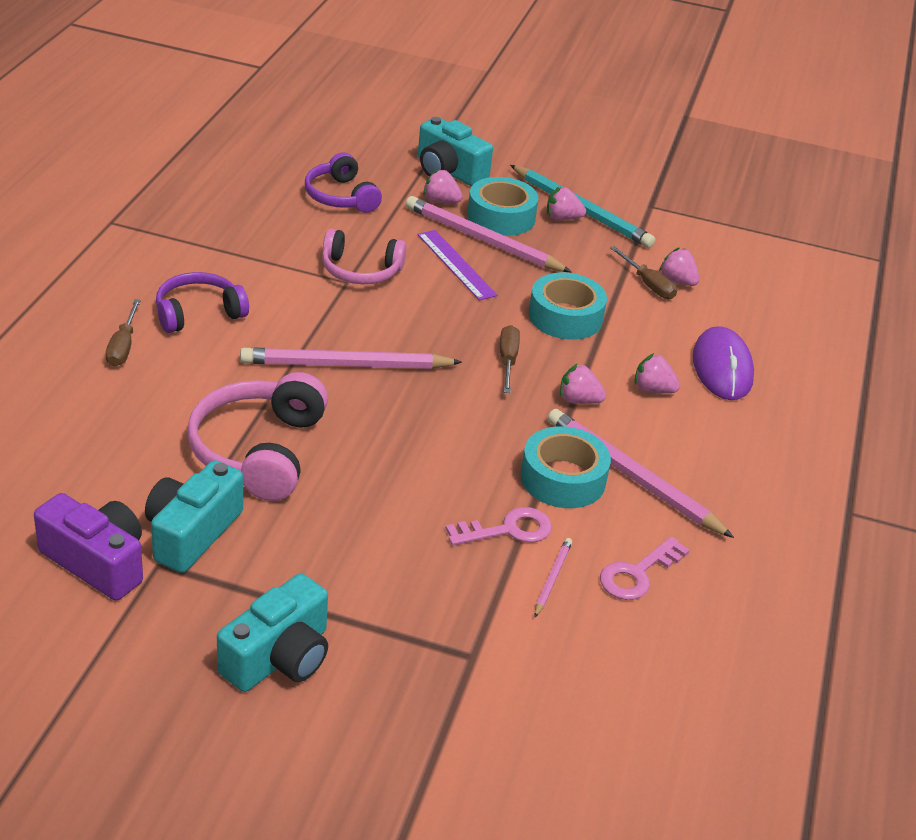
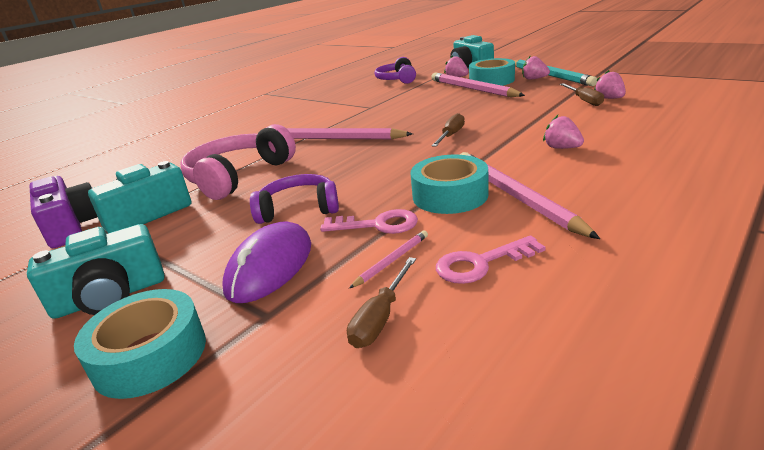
camera: 30 degrees right, 10 degrees down
(123, 346) = (215, 134): brown screwdriver -> brown screwdriver (380, 318)
(198, 313) = (271, 121): purple headphones -> purple headphones (298, 209)
(360, 270) = (383, 103): pink headphones -> none
(456, 264) = (447, 98): purple ruler -> none
(565, 317) = (509, 116): turquoise tape -> turquoise tape (150, 355)
(578, 400) = (493, 153): pink strawberry -> none
(722, 368) = (632, 136): purple mouse -> purple mouse (270, 266)

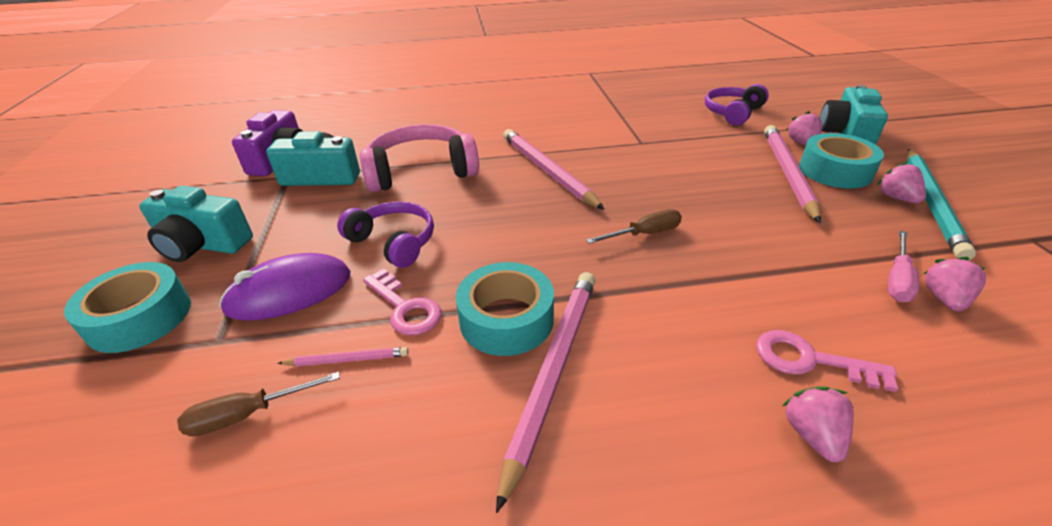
camera: 40 degrees right, 10 degrees up
(481, 263) = (386, 429): pink key -> pink key (810, 360)
(562, 148) = (722, 340): pink strawberry -> pink strawberry (812, 435)
(584, 101) = (897, 279): brown screwdriver -> pink screwdriver

